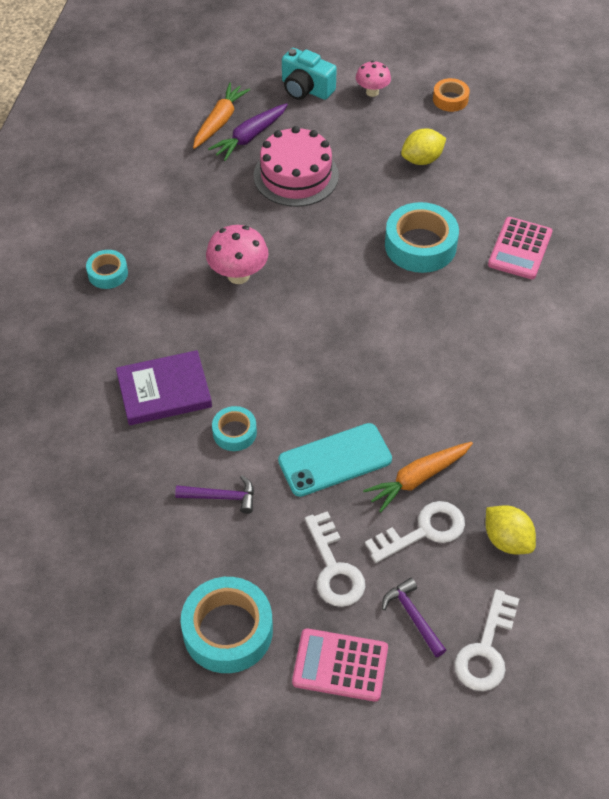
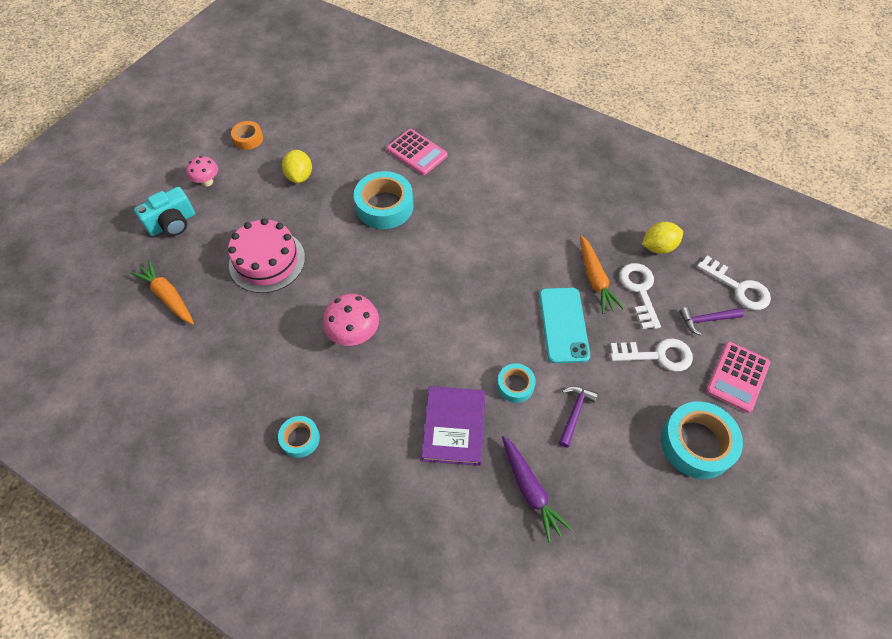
camera: 70 degrees left, 5 degrees up
(250, 137) = (202, 280): purple carrot -> purple carrot (530, 490)

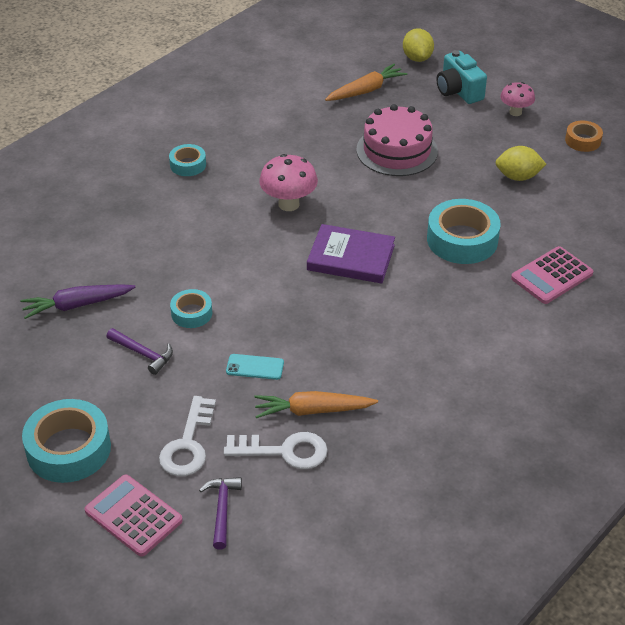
camera: 100 degrees right, 15 degrees down
(454, 427) = (162, 262): purple book -> purple book (351, 257)
(563, 325) = (255, 367): turquoise phone -> turquoise phone, size x0.54
(658, 247) = (351, 491): yellow lemon -> yellow lemon (417, 58)
(738, 287) = (262, 564): white key -> none

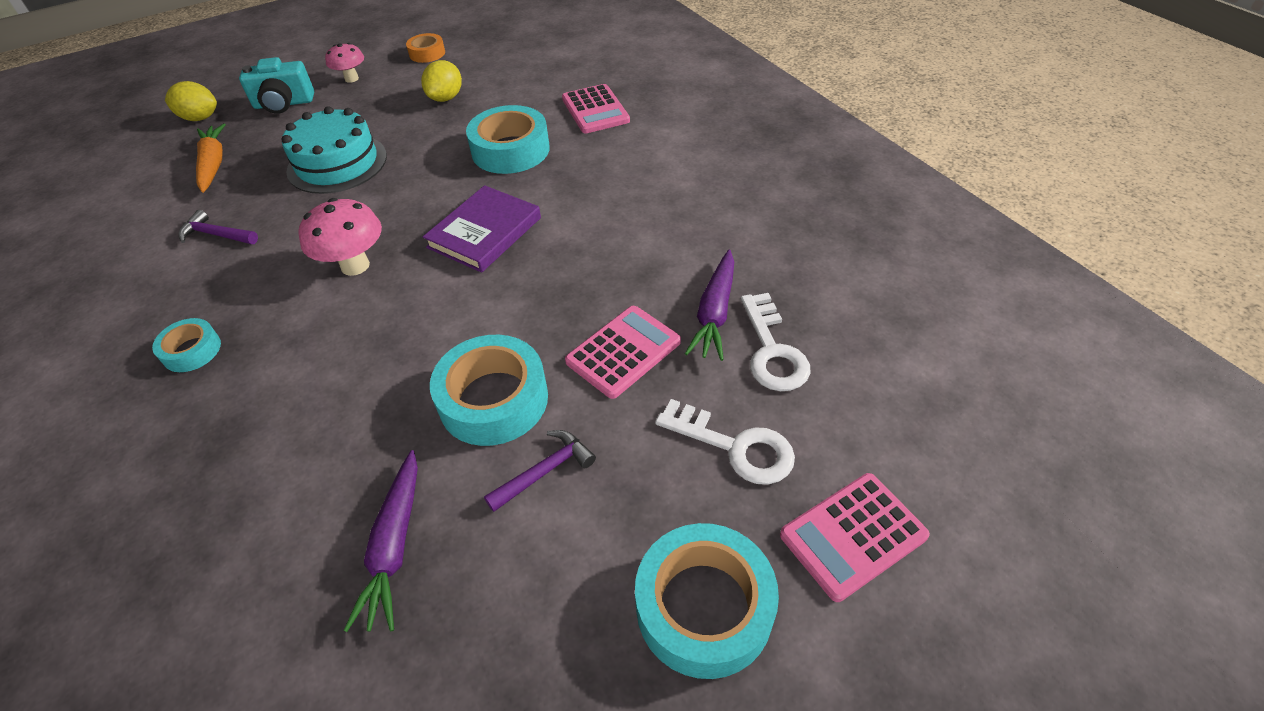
camera: 70 degrees left, 5 degrees up
(191, 313) = (493, 399): turquoise tape -> turquoise tape, size x1.83
(222, 509) = (855, 430): purple hammer -> purple hammer (216, 235)
(255, 367) = (623, 352): turquoise phone -> pink calculator
(284, 451) = (772, 351): white key -> white key turned 150 degrees clockwise
(313, 411) = (714, 312): orange carrot -> purple carrot
(397, 150) = (337, 163): pink cake -> turquoise cake

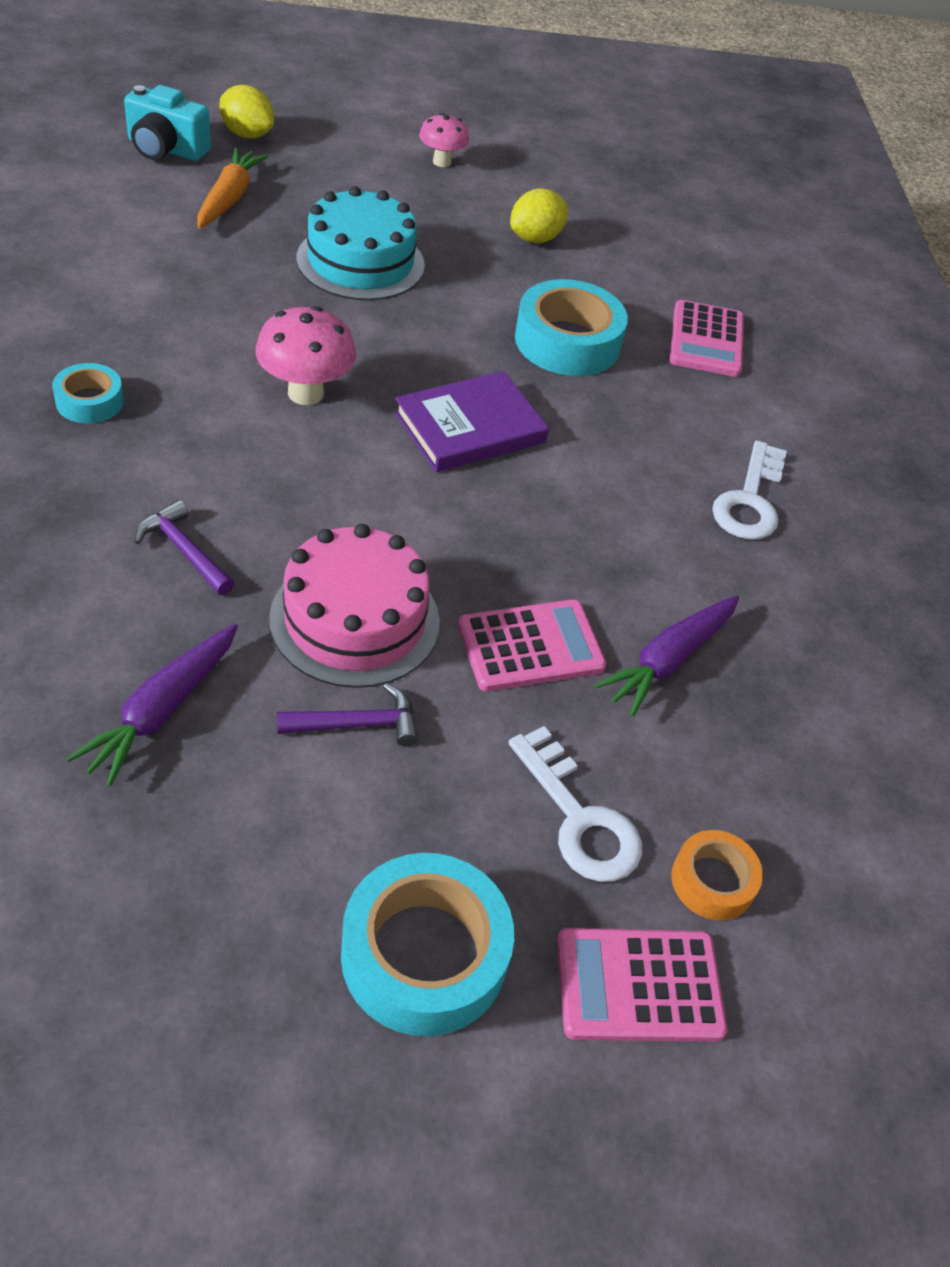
camera: 20 degrees right, 0 degrees up
(216, 235) = (185, 284): purple hammer -> purple hammer (184, 551)
(284, 104) = (347, 159): turquoise camera -> turquoise camera (166, 149)
(427, 53) = (551, 169): orange tape -> orange tape (712, 881)
(493, 399) = (355, 620): turquoise tape -> pink cake
(772, 351) = (703, 740): white key -> white key (749, 500)

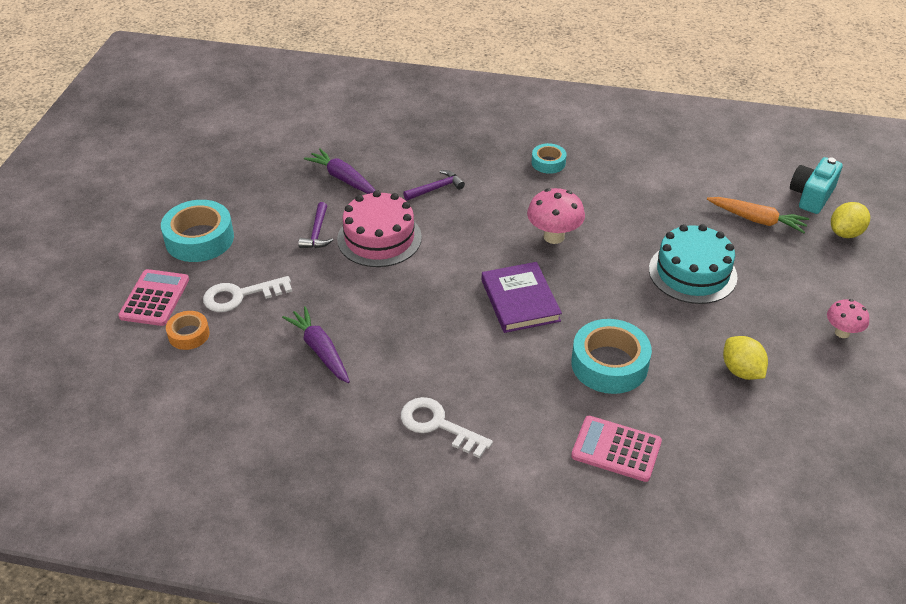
camera: 110 degrees right, 5 degrees down
(530, 646) = (345, 297): pink calculator -> none

